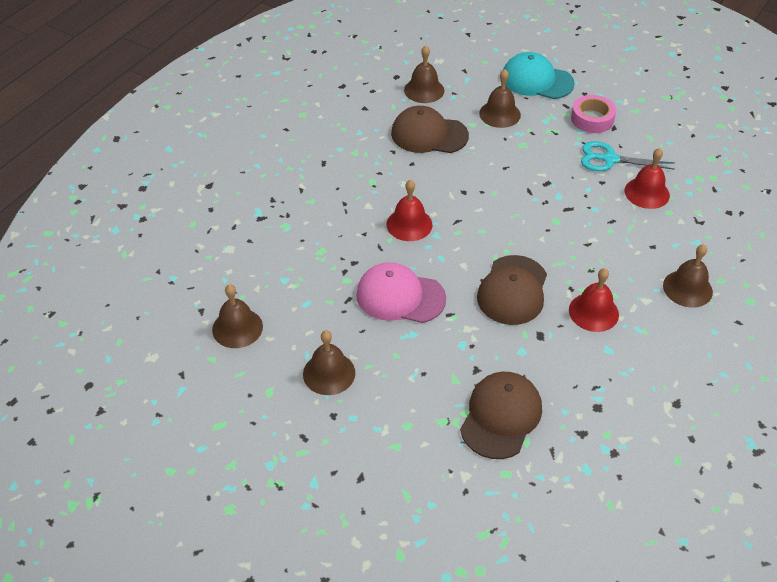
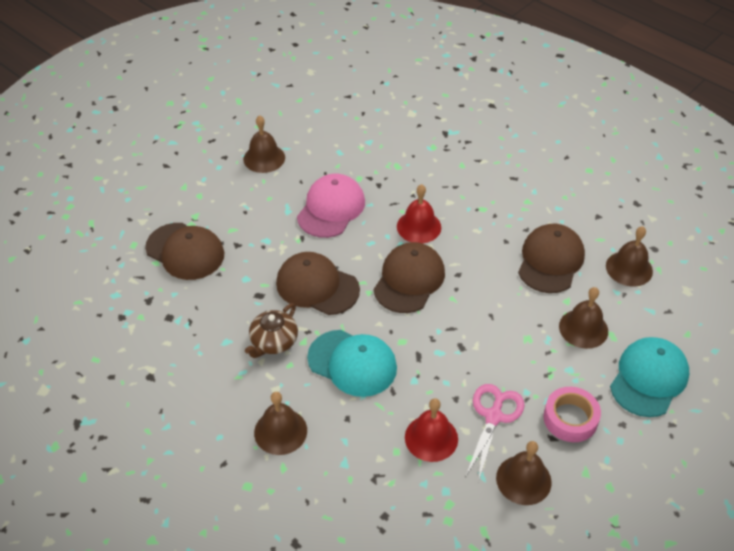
camera: 100 degrees right, 0 degrees up
(237, 328) = (325, 113): brown bell -> brown bell (523, 479)
(482, 224) = (409, 280): none -> brown cap
(593, 312) = (273, 341): red bell -> brown teapot
(594, 251) = (352, 363): none -> turquoise cap
(609, 159) = (493, 416): turquoise scissors -> pink scissors

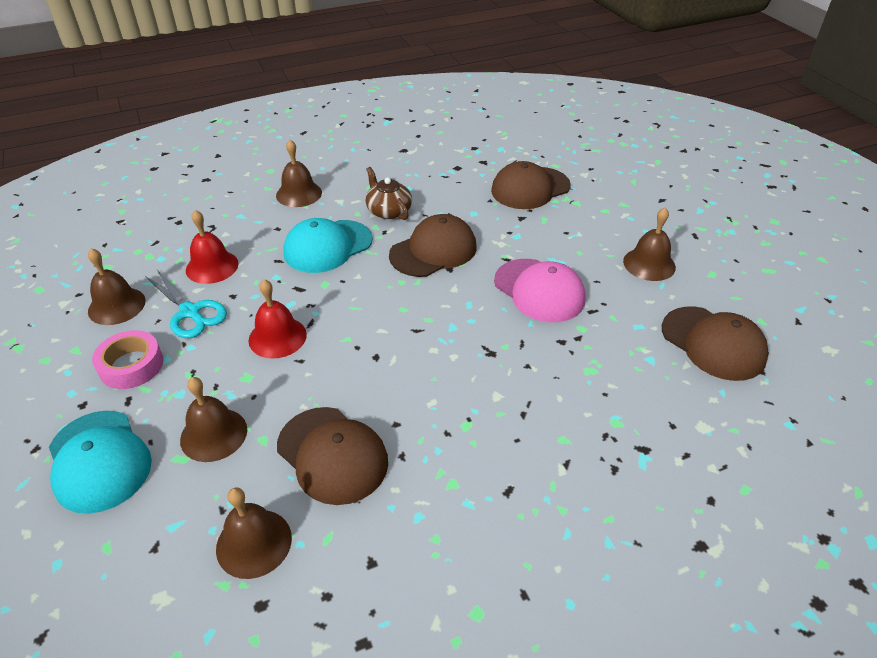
camera: 115 degrees right, 5 degrees down
(409, 280) = (396, 315): brown cap -> brown cap (713, 343)
(419, 227) = (470, 351): red bell -> red bell (277, 337)
(493, 416) = (190, 312): pink scissors -> turquoise scissors

